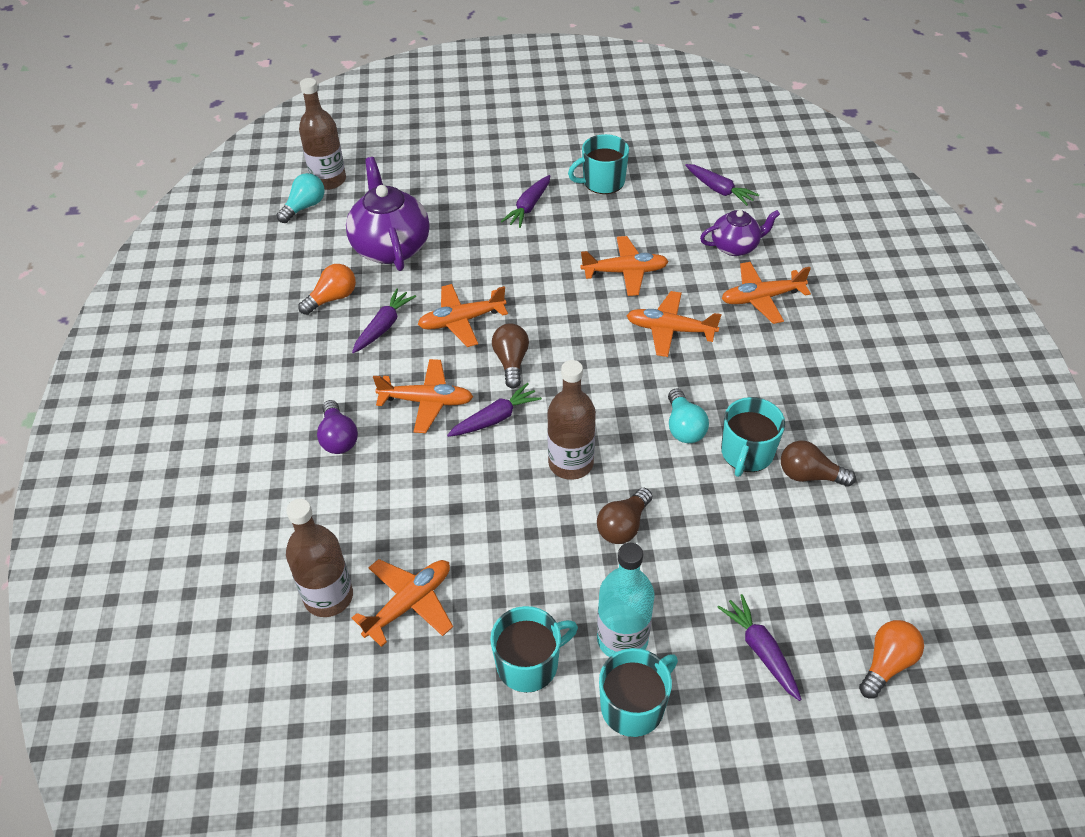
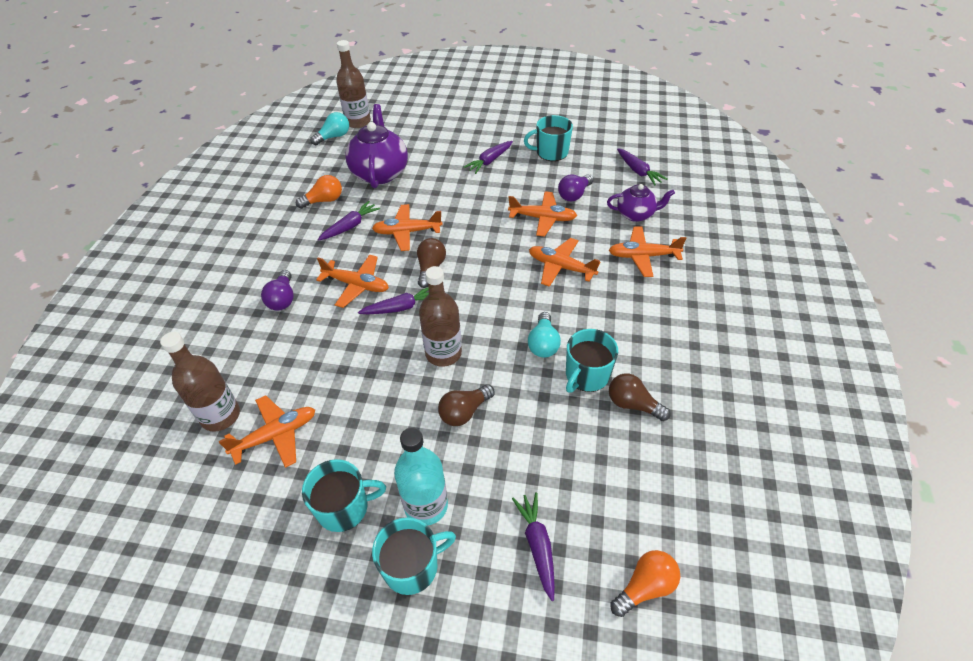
camera: 15 degrees right, 0 degrees up
(652, 234) = (574, 195): none -> purple light bulb

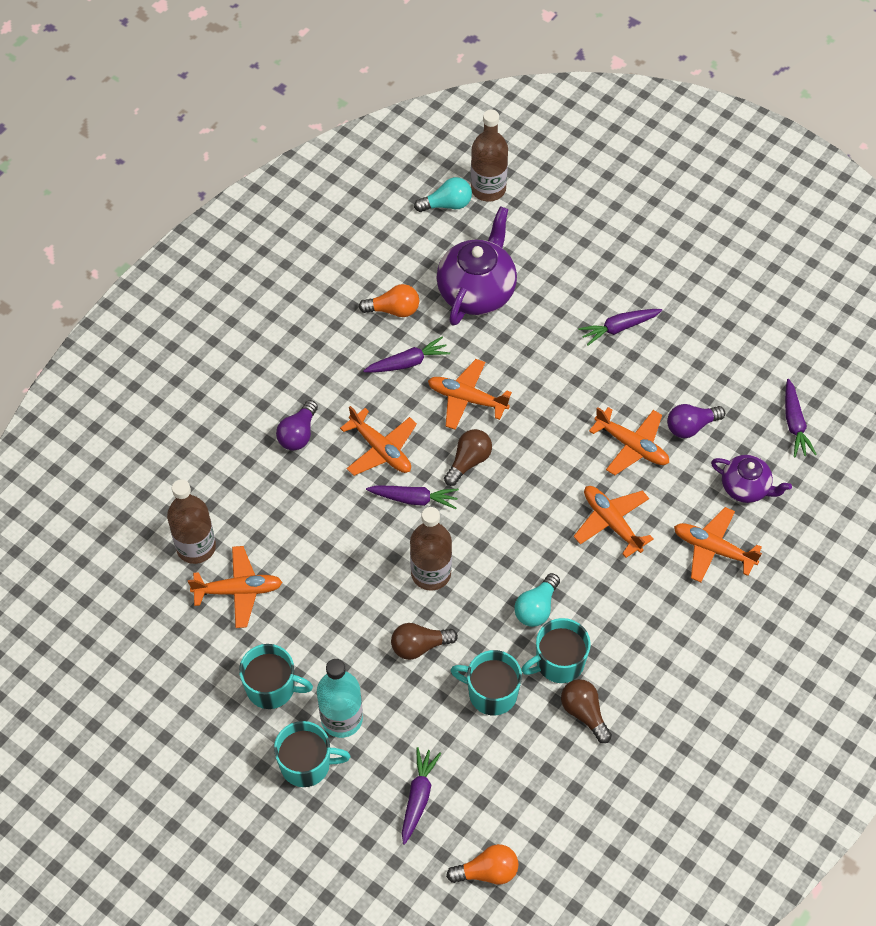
camera: 25 degrees right, 10 degrees up
(551, 152) = (704, 345): turquoise mug -> turquoise mug (491, 693)

